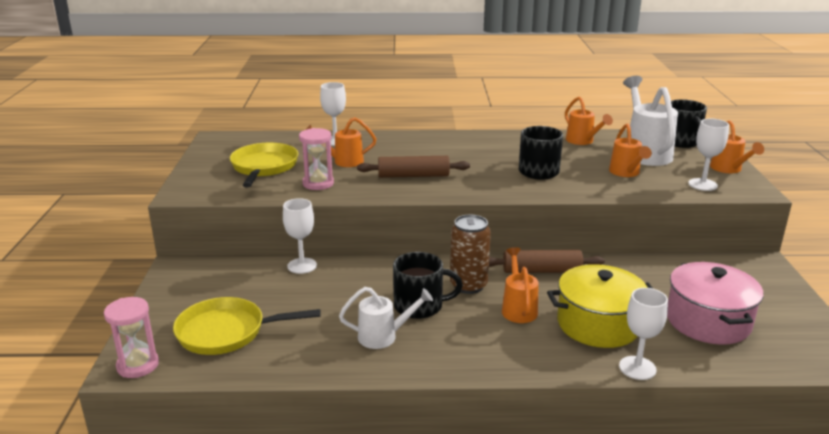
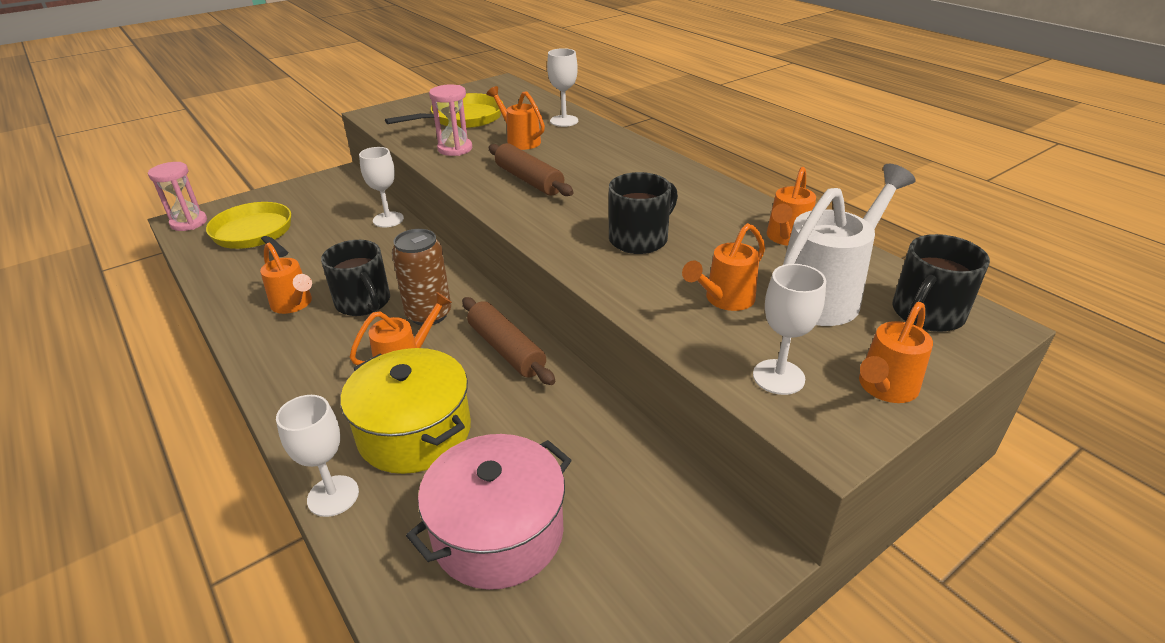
camera: 55 degrees right, 10 degrees up
(383, 336) = (294, 304): white watering can -> orange watering can

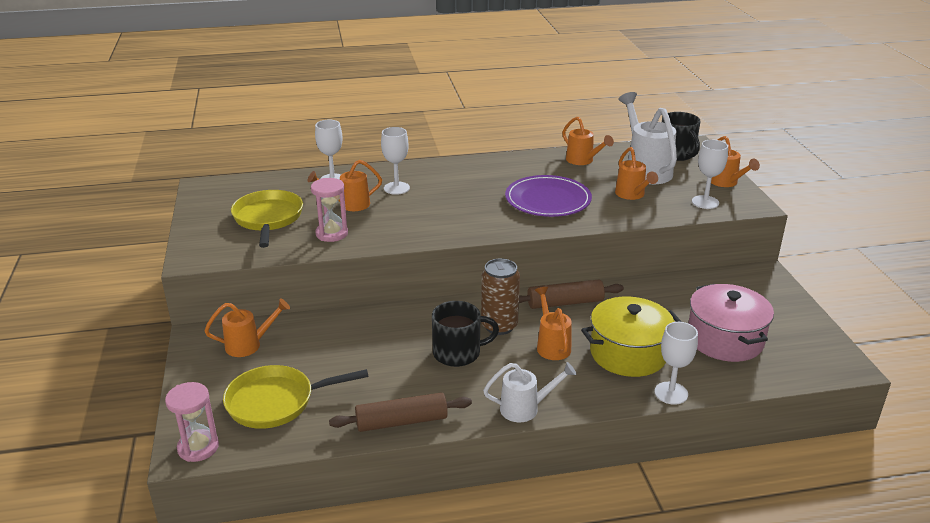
camera: 65 degrees left, 5 degrees down
(272, 374) = (525, 408): none -> white watering can
(294, 304) = (432, 389): orange watering can -> orange watering can (249, 345)
(388, 219) = (329, 321): white goblet -> white goblet (396, 188)
(529, 180) = (426, 216): brown rolling pin -> brown rolling pin (401, 421)
(639, 239) = (548, 200): black mug -> purple plate

